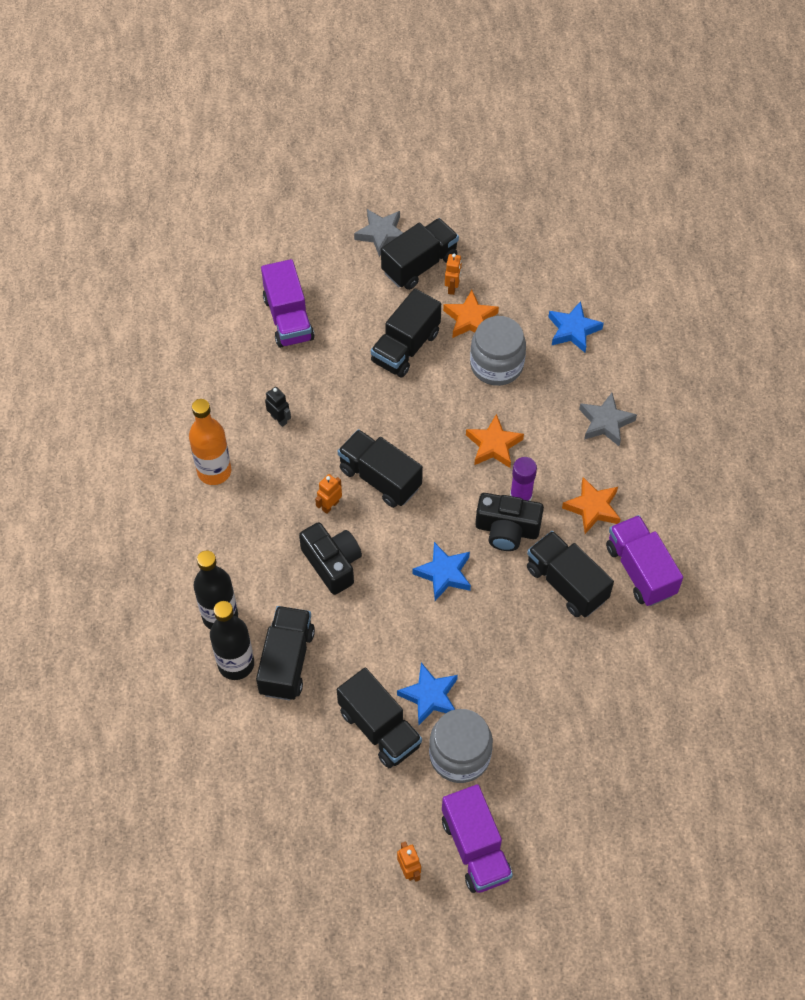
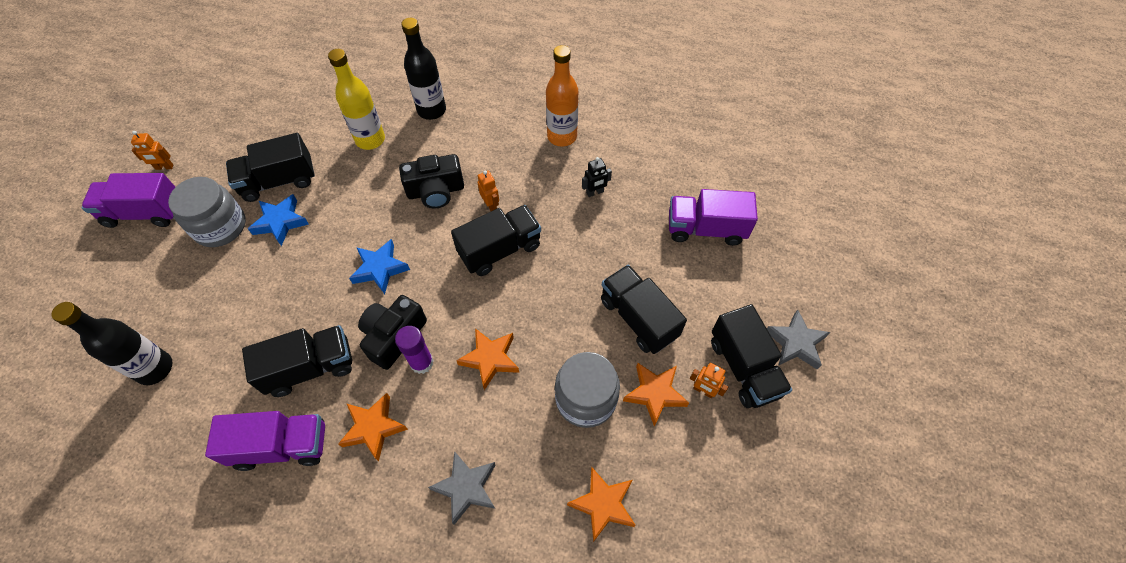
camera: 110 degrees right, 0 degrees up
(236, 664) = (387, 110): black bottle -> black bottle (155, 368)
(286, 661) = (370, 140): black truck -> yellow bottle
(573, 330) = (603, 504): blue star -> orange star

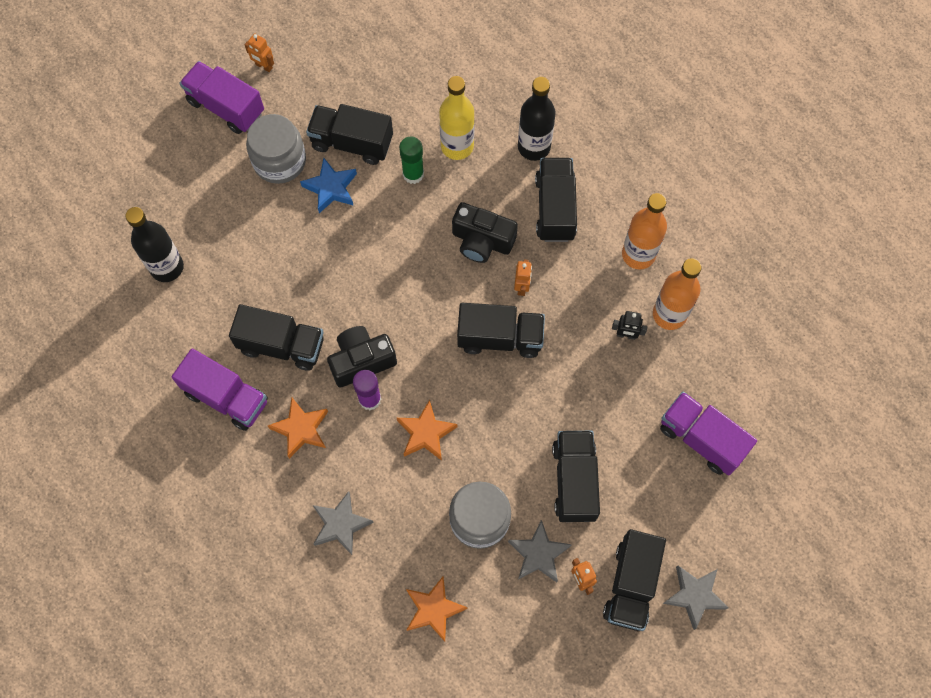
camera: 35 degrees right, 10 degrees up
(346, 176) = (413, 174): none -> green glue stick
(380, 269) = (387, 289): blue star -> none
(477, 140) = (555, 208): none -> black truck
(615, 161) = (669, 314): none -> orange bottle
(655, 394) = (538, 554): orange star -> grey star

